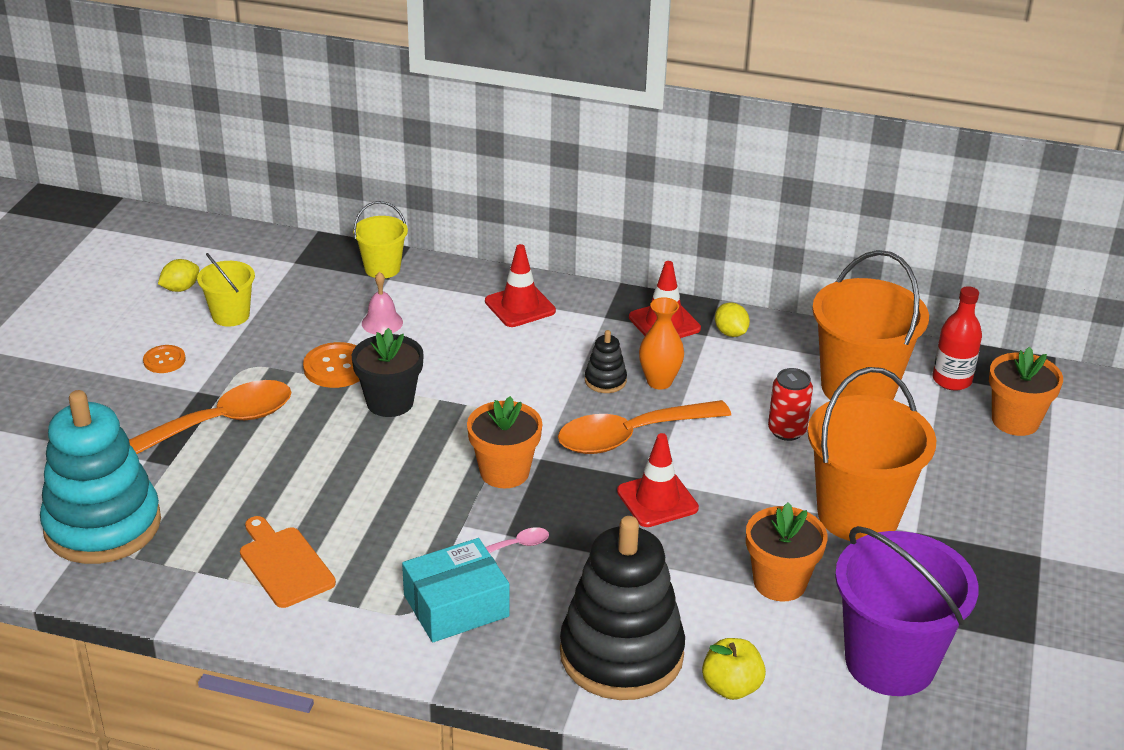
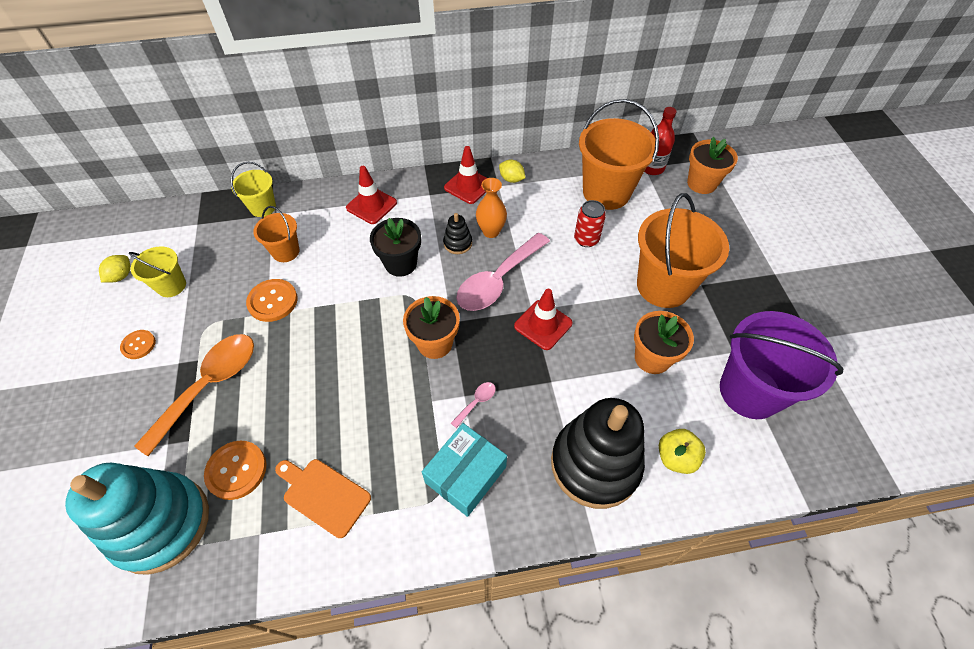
camera: 25 degrees left, 20 degrees up
(204, 509) = (236, 470): none -> orange button
(382, 322) = (285, 252): pink bell -> orange bucket
(390, 402) = (326, 316): black flower pot -> black flower pot (400, 263)
(631, 436) = (498, 280): orange spoon -> pink spoon

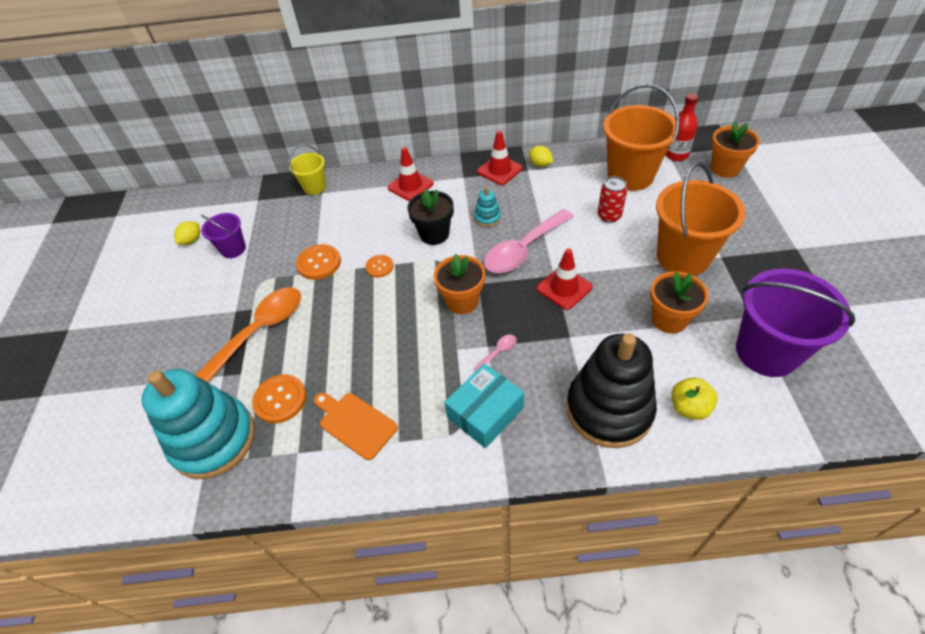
camera: 10 degrees right, 5 degrees down
(138, 345) = (203, 295): orange button -> orange button (379, 267)
(171, 286) = (233, 249): yellow bucket -> purple bucket
(285, 252) = (332, 223): orange bucket -> none
(458, 243) = (487, 218): black stacking toy -> turquoise stacking toy
(491, 231) = (519, 208): orange vase -> none

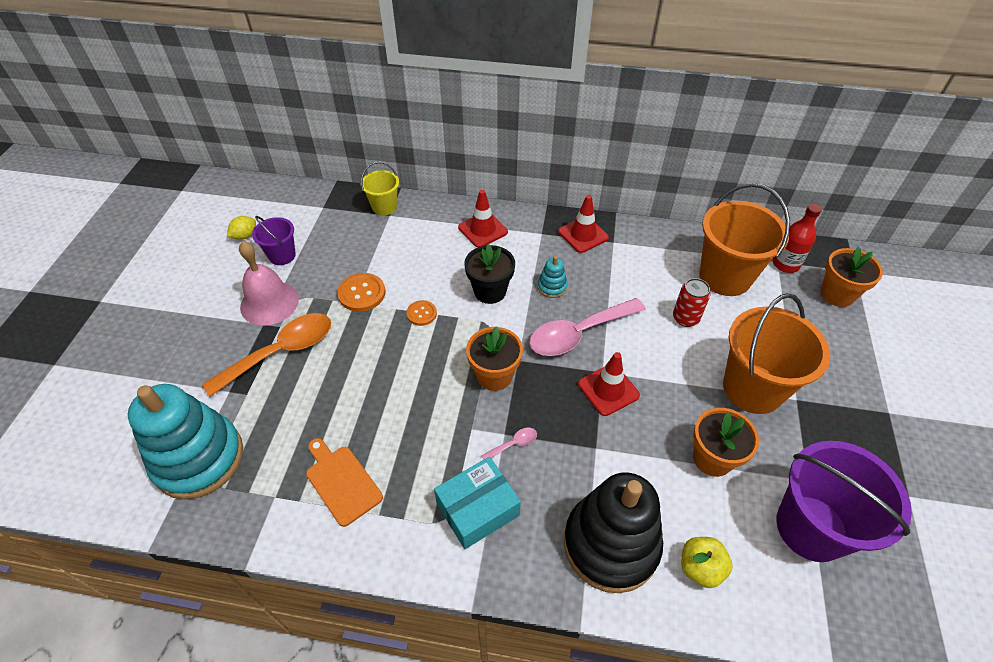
camera: 10 degrees right, 0 degrees up
(235, 291) = (269, 303): none -> pink bell
(280, 399) = (276, 434): orange button -> none
(540, 164) = (629, 239): yellow lemon -> none

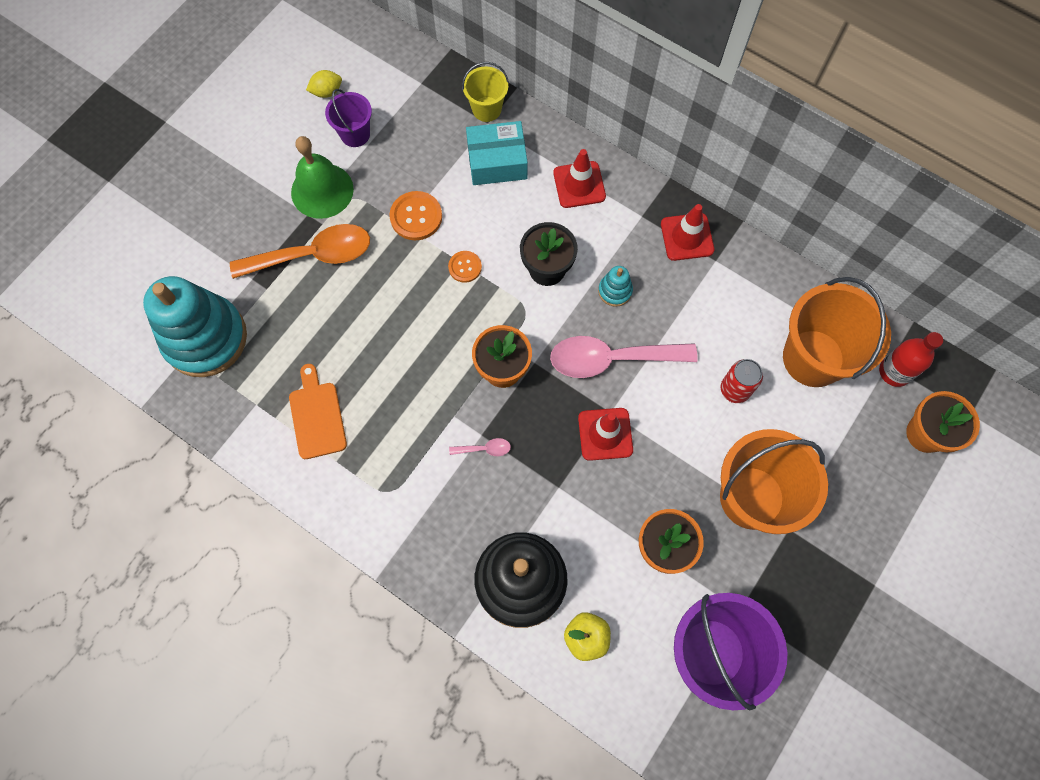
camera: 25 degrees right, 20 degrees up
(269, 303) = (322, 190): pink bell -> green bell
(477, 509) = (422, 495): turquoise box -> turquoise box (497, 161)

